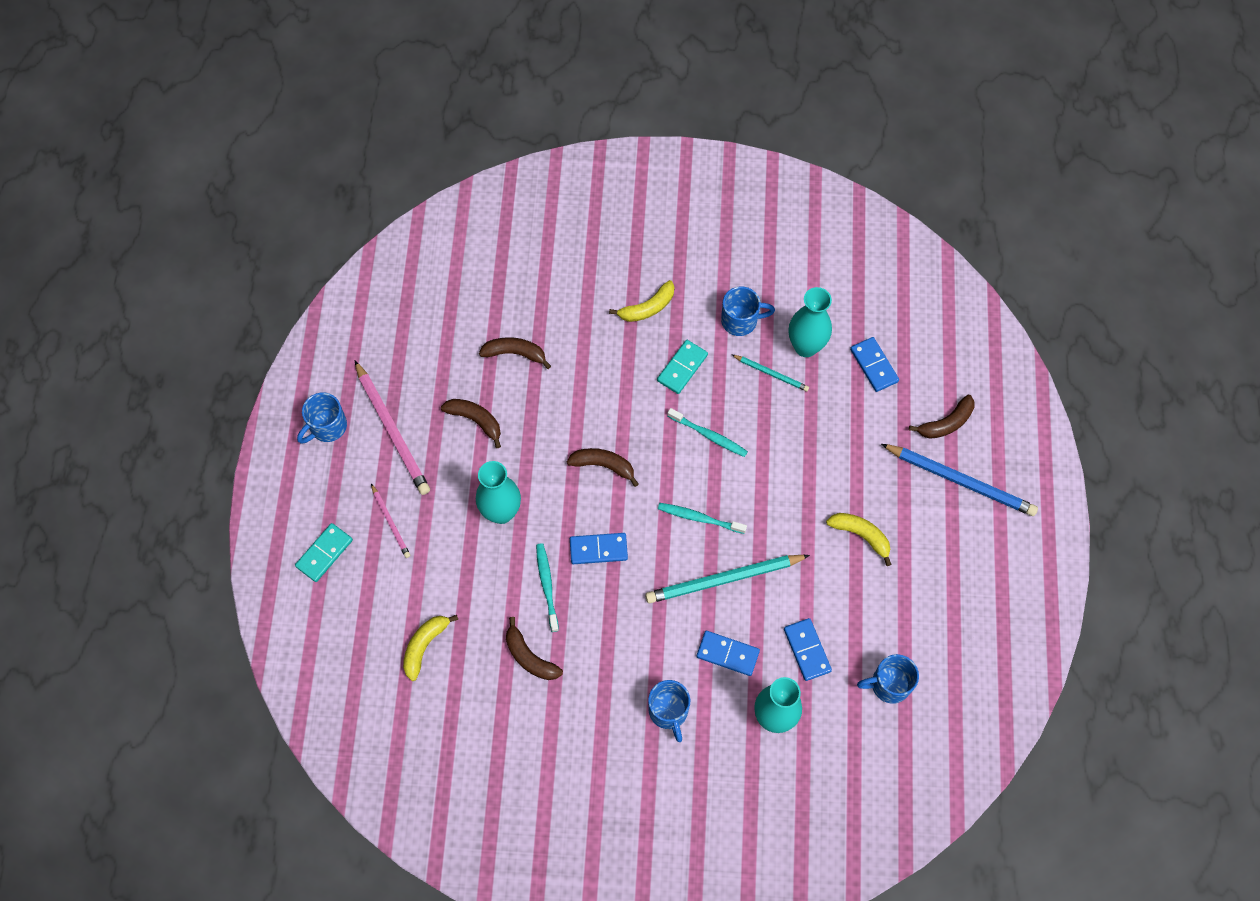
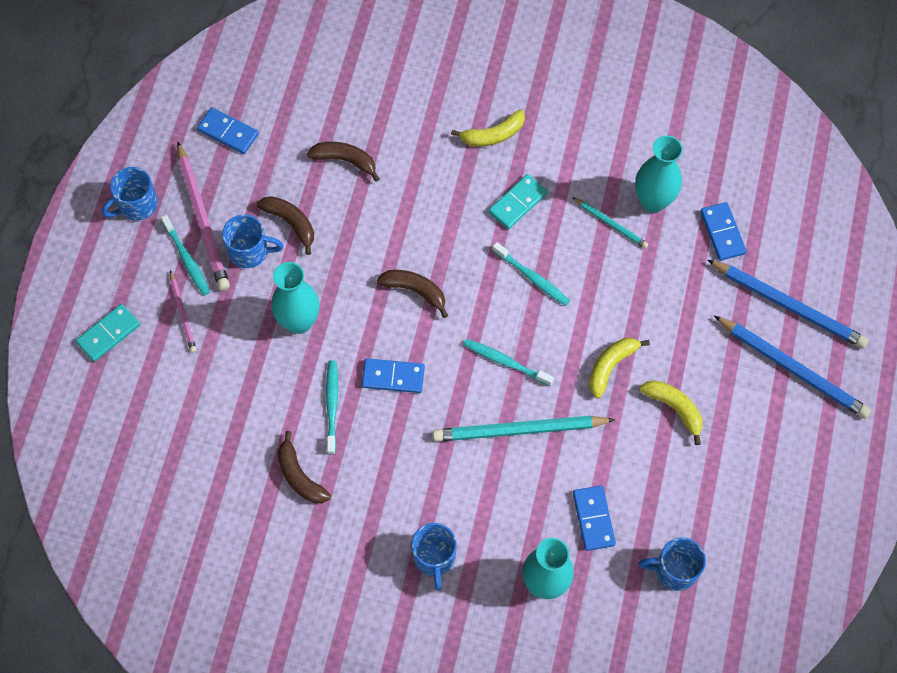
camera: 10 degrees right, 0 degrees up
(384, 470) = (186, 259): none -> turquoise toothbrush
(424, 646) = (193, 446): yellow banana -> yellow banana (611, 366)
(727, 654) = (508, 508): blue domino -> blue domino (228, 132)
(740, 320) = (589, 163): blue mug -> blue mug (250, 251)
(946, 423) = (788, 305): brown banana -> blue pencil

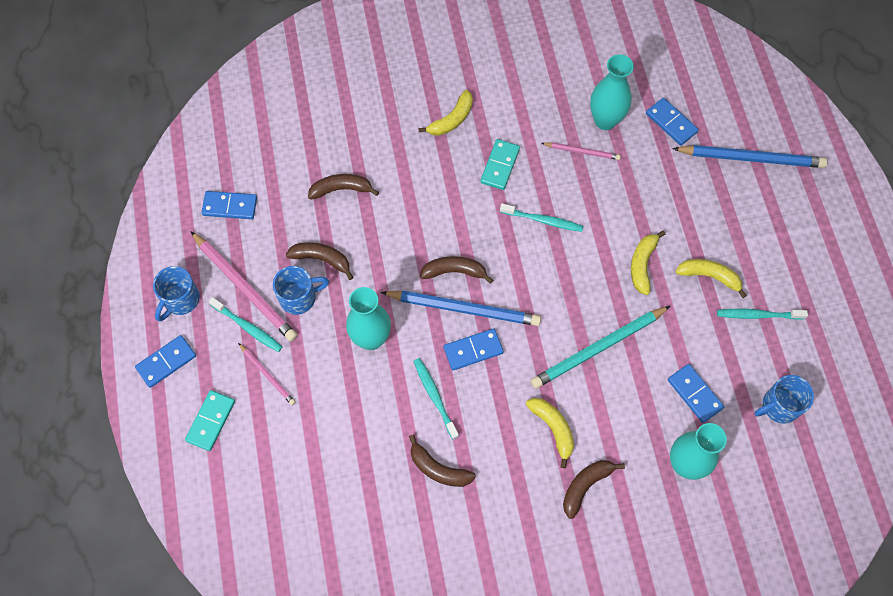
camera: 25 degrees left, 0 degrees up
(94, 259) = (166, 362): none -> blue domino
(432, 488) = (553, 429): none -> yellow banana
(434, 557) = (585, 486): blue mug -> brown banana
(506, 362) = (558, 298): turquoise toothbrush -> turquoise toothbrush (758, 315)
(611, 224) = (582, 151): turquoise pencil -> pink pencil
(792, 368) = (781, 206): blue pencil -> blue pencil (464, 309)

